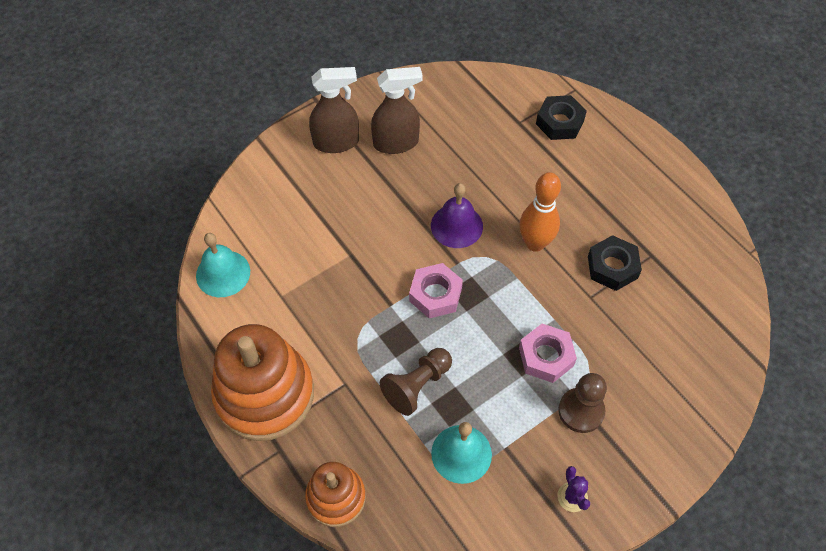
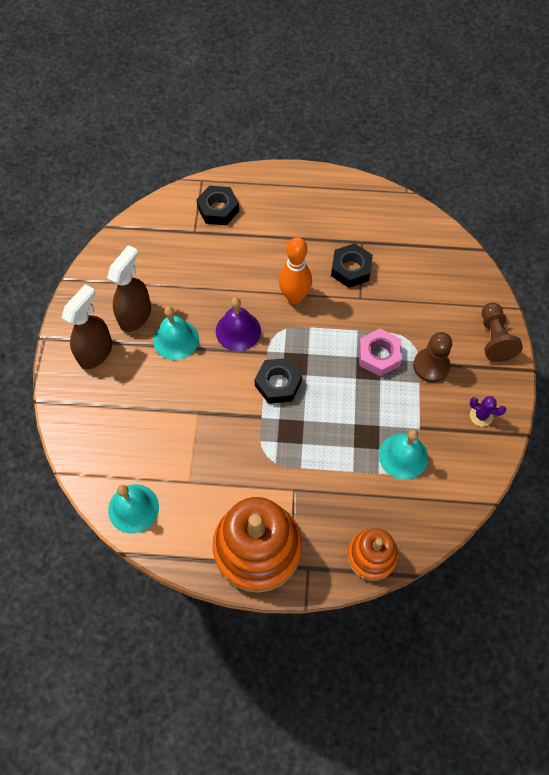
camera: 50 degrees left, 5 degrees up
(402, 187) = (176, 339): none -> turquoise bell
(417, 386) = (334, 446): brown pawn -> brown pawn (494, 338)
(435, 294) = (278, 383): pink nut -> black nut

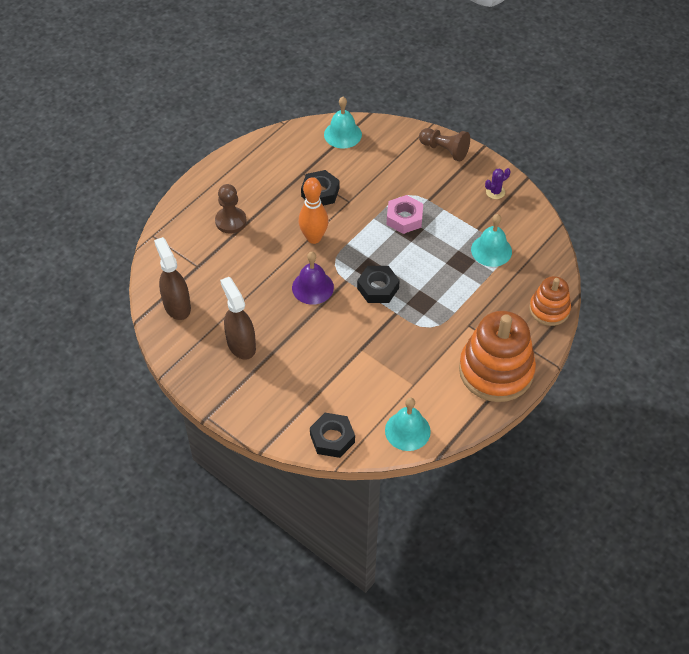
camera: 55 degrees left, 10 degrees down
(96, 352) = (251, 388): brown spray bottle -> brown spray bottle (177, 306)
(176, 339) = (286, 330): turquoise bell -> turquoise bell (342, 134)
(218, 209) = (191, 240): black nut -> black nut (332, 438)
(431, 366) = (436, 195): brown pawn -> brown pawn (231, 221)

